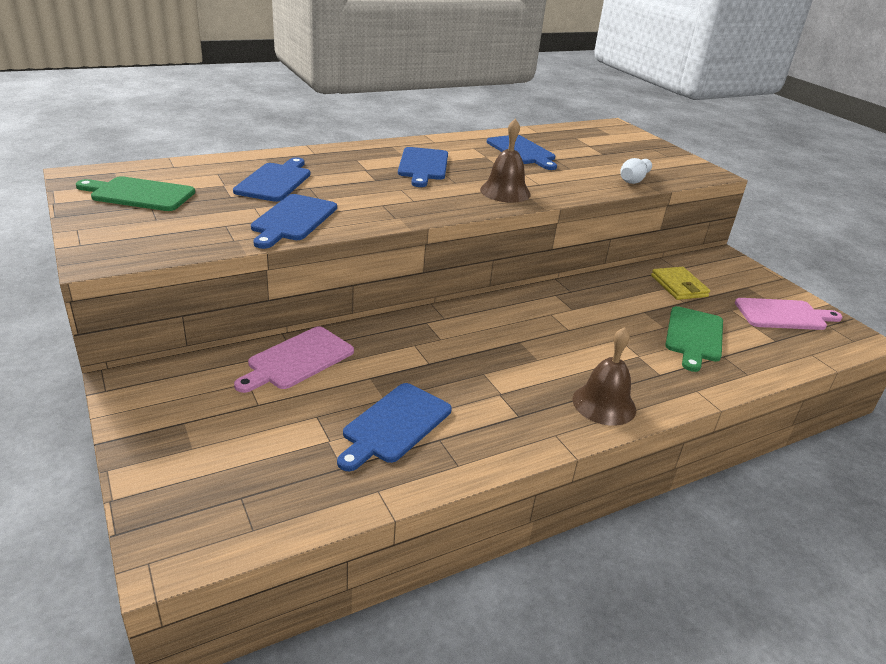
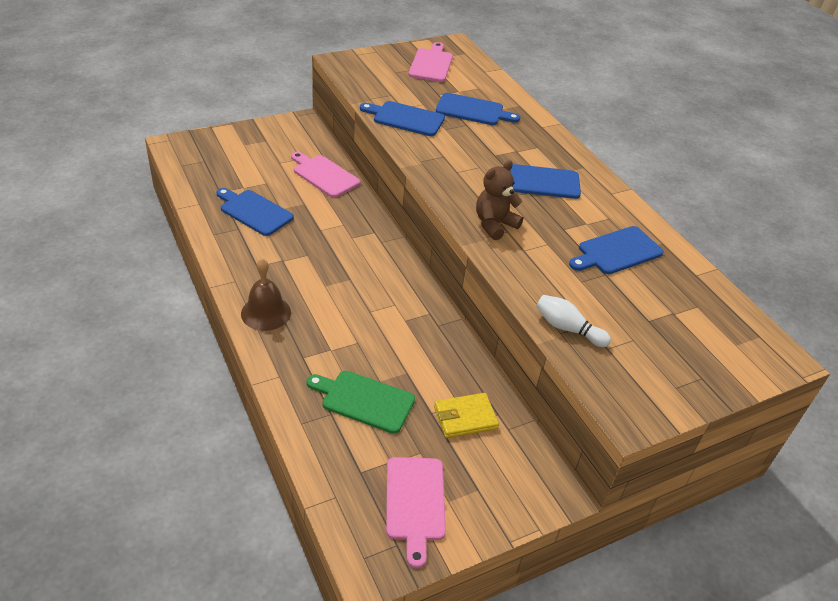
camera: 90 degrees right, 10 degrees up
(139, 194) = (431, 64): green cutting board -> pink cutting board
(505, 192) = (494, 224): brown bell -> brown teddy bear

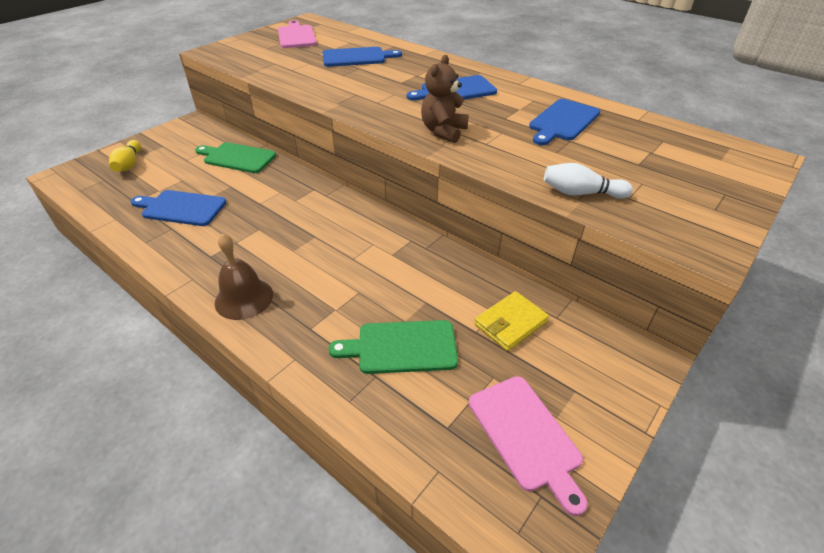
camera: 20 degrees left, 0 degrees up
(230, 151) = (129, 164): none -> yellow bowling pin
(324, 175) = (237, 157): pink cutting board -> green cutting board
(405, 118) = (300, 76): blue cutting board -> none

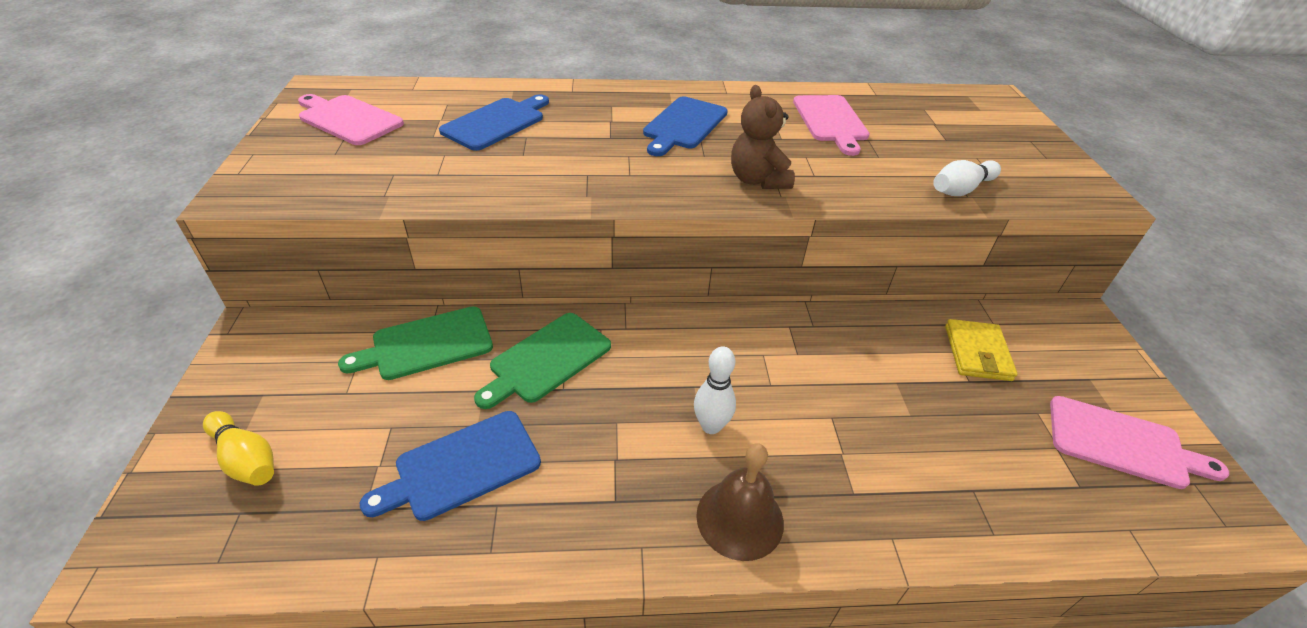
camera: 45 degrees left, 0 degrees up
(294, 256) = (711, 426): none -> white bowling pin
(401, 347) = (947, 443): green cutting board -> green cutting board (546, 359)
(563, 121) = (830, 121): blue cutting board -> pink cutting board

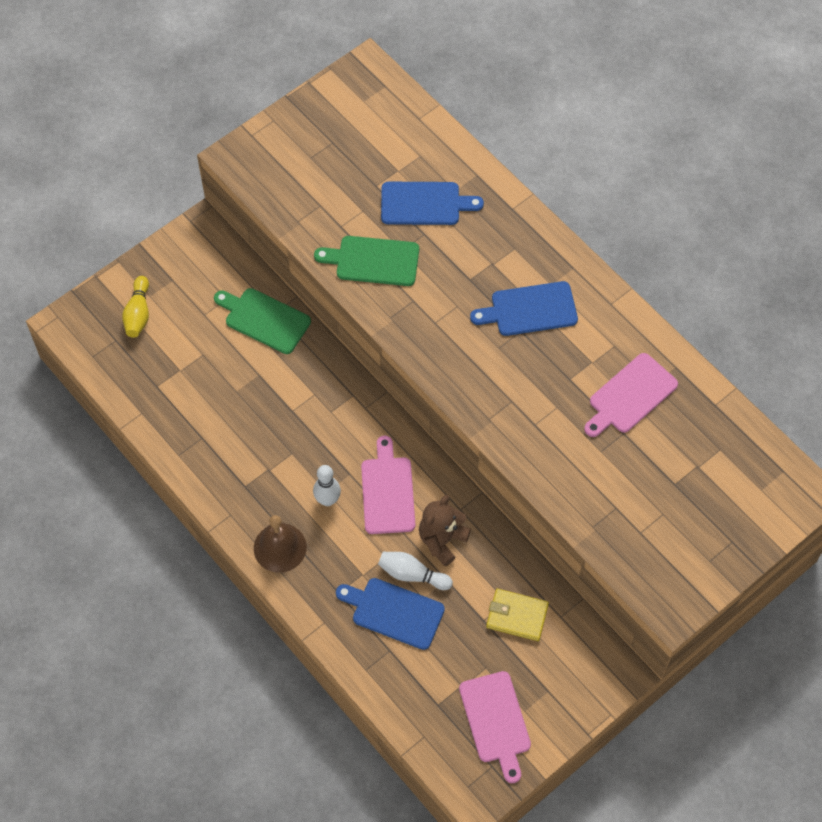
camera: 55 degrees right, 20 degrees up
(348, 119) = (350, 125): pink cutting board -> pink cutting board (387, 491)
(461, 467) = (208, 405): blue cutting board -> blue cutting board (394, 612)
(546, 359) = (305, 386): green cutting board -> green cutting board (373, 261)
(757, 180) = (496, 396): brown teddy bear -> brown teddy bear (442, 540)
(961, 189) = (598, 519): white bowling pin -> white bowling pin (412, 574)
(977, 353) = (517, 616): yellow wallet -> yellow wallet turned 45 degrees clockwise

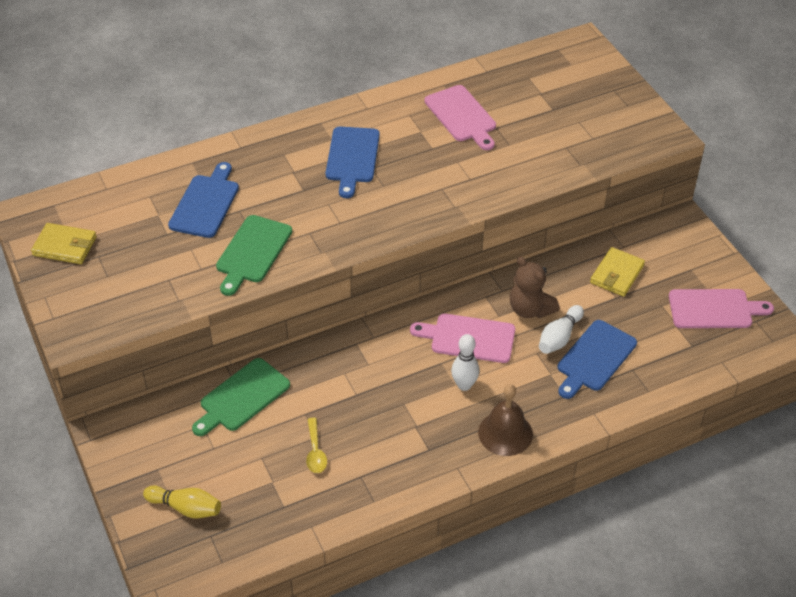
camera: 75 degrees left, 15 degrees down
(219, 395) = (315, 452): none -> yellow spoon
(336, 113) = (65, 246): none -> yellow wallet

